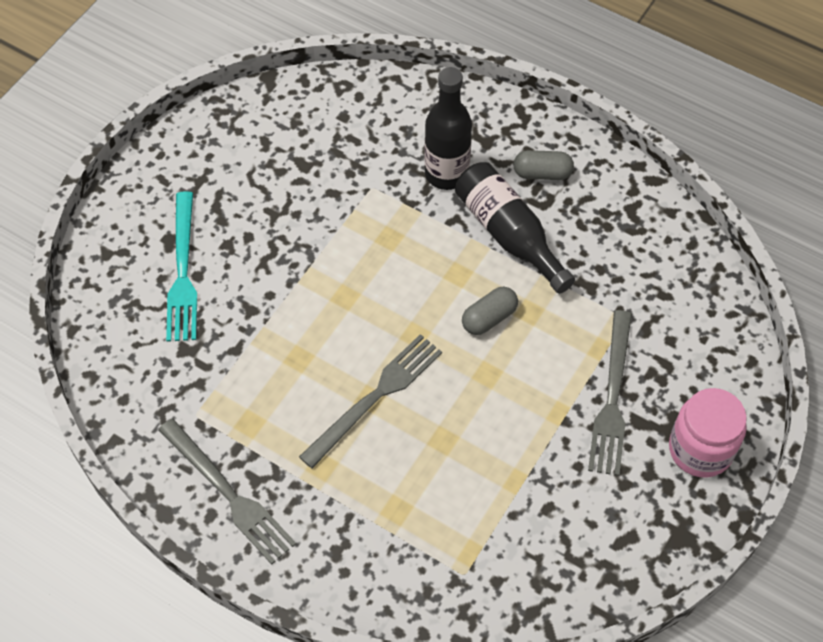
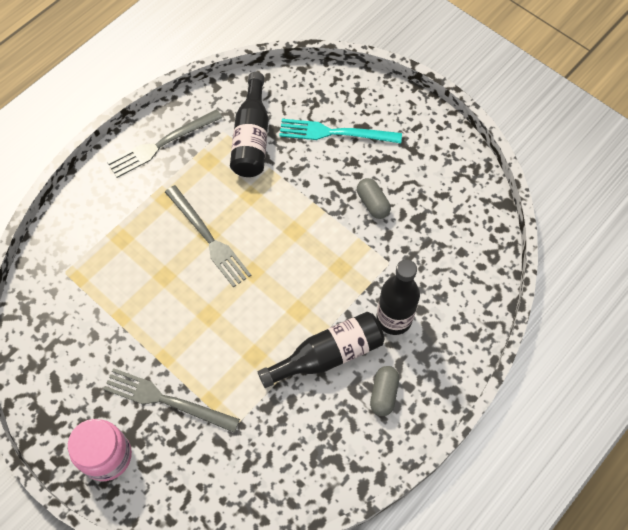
camera: 100 degrees right, 5 degrees up
(202, 374) = (252, 137): none -> black bottle
(489, 318) = (255, 325): grey capsule -> grey capsule (372, 203)

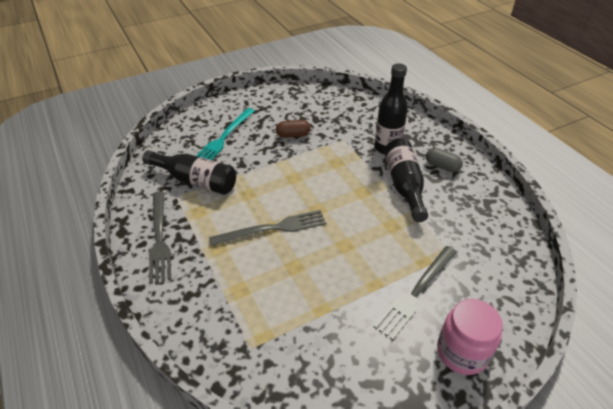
camera: 70 degrees left, 20 degrees down
(372, 203) = (293, 135): grey capsule -> brown capsule

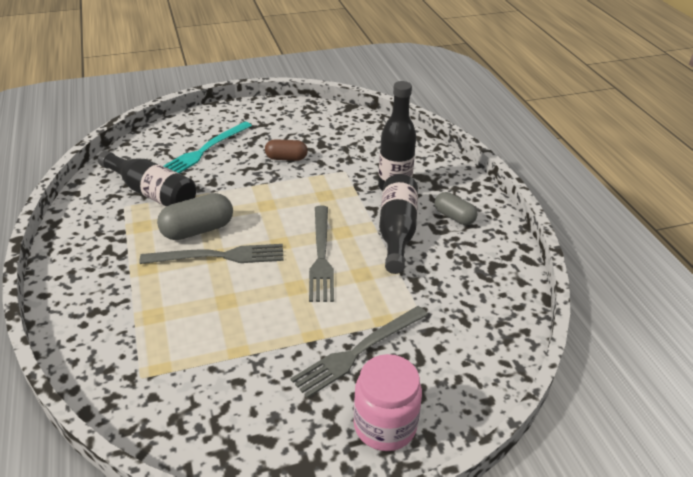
camera: 10 degrees right, 5 degrees down
(159, 238) = (87, 247): grey fork -> grey fork (321, 256)
(246, 208) = (198, 230): none -> grey capsule

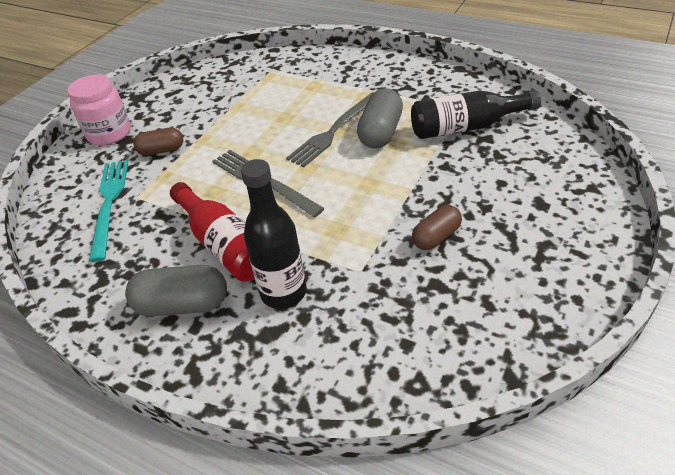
camera: 140 degrees right, 5 degrees up
(204, 151) = (515, 183): turquoise fork -> turquoise fork (109, 204)
(358, 352) = (161, 150): grey fork -> brown capsule
(397, 232) = (224, 245): black bottle -> red bottle
(454, 217) = (182, 305): grey capsule -> grey capsule, size x1.54

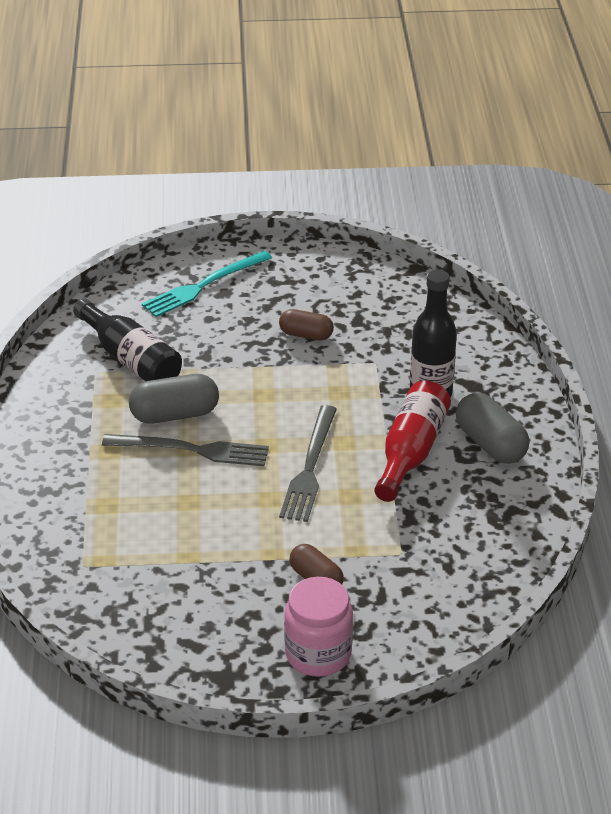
camera: 125 degrees left, 5 degrees down
(109, 204) = (426, 569): turquoise fork -> turquoise fork (204, 285)

